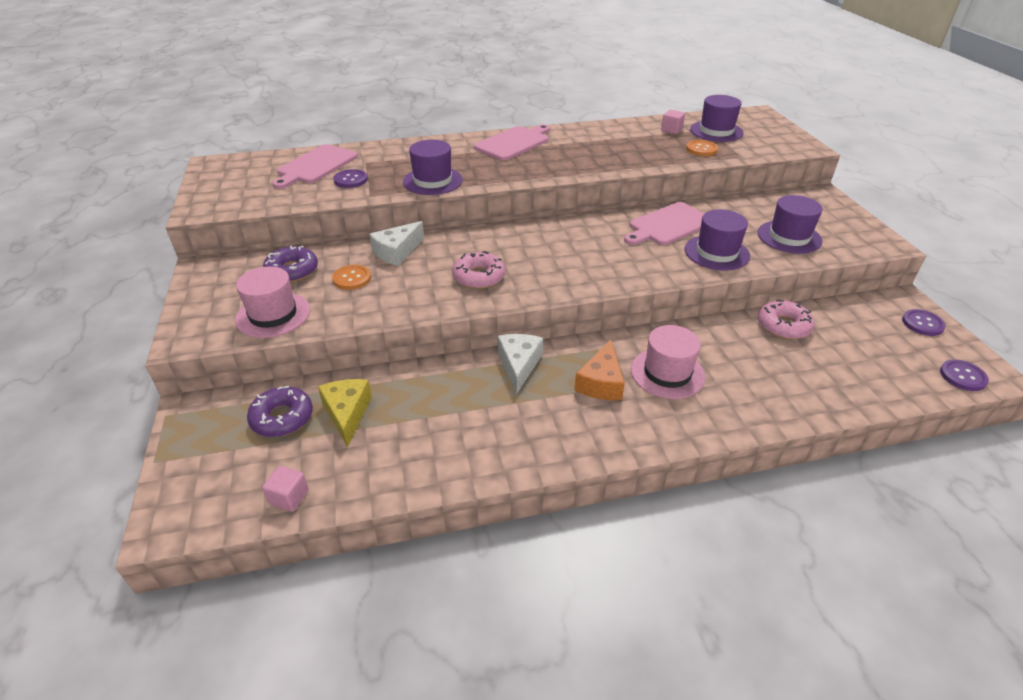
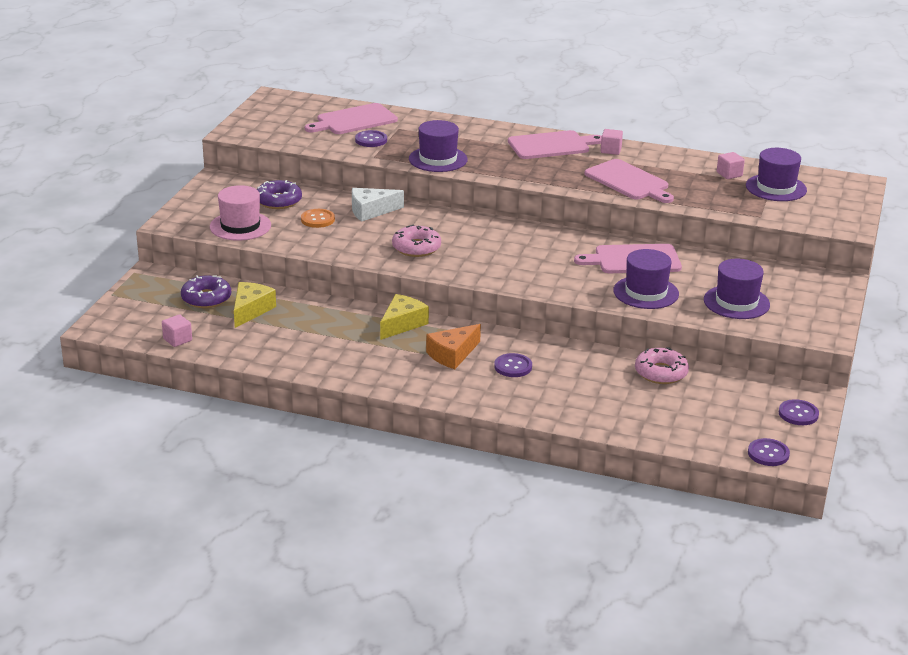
camera: 30 degrees right, 10 degrees down
(519, 365) = (402, 324): white cheese -> yellow cheese
(563, 134) = (611, 150): none -> pink cube
(611, 156) = (629, 181): none -> pink cutting board
(667, 373) = (513, 367): pink hat -> purple button
(701, 149) = (730, 200): orange button -> none

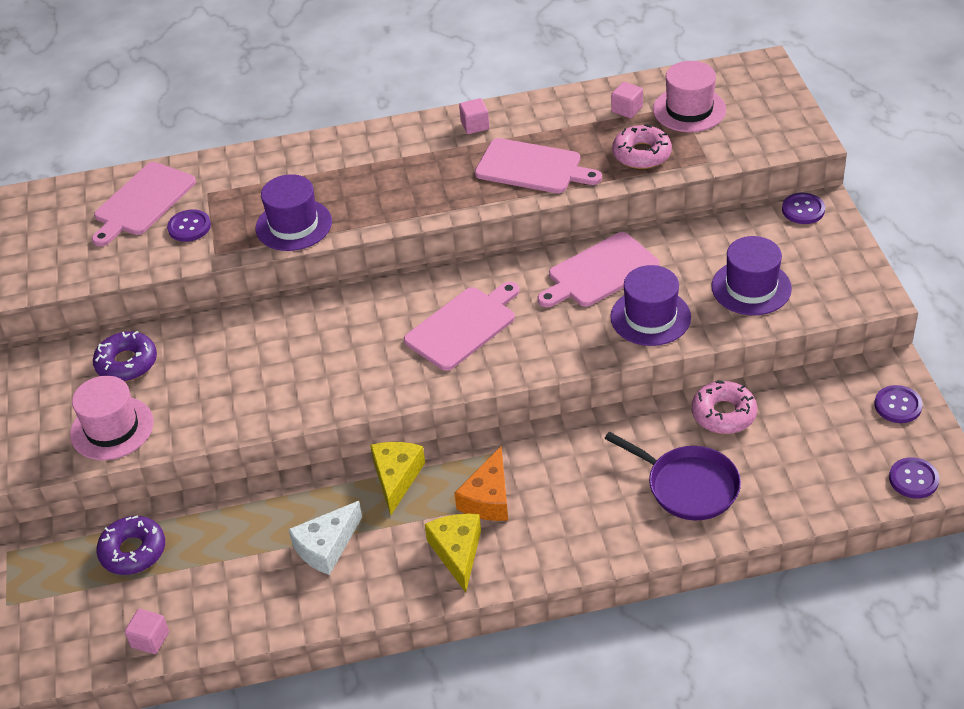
camera: 25 degrees left, 15 degrees up
(250, 310) = (203, 544): yellow cheese -> yellow cheese (457, 552)
(317, 219) = (199, 372): orange button -> none
(371, 211) = (252, 329): white cheese -> white cheese (326, 547)
(416, 248) = (350, 365): pink donut -> pink donut (641, 154)
(513, 367) = (567, 484): purple button -> purple button (803, 210)
(551, 145) = (404, 145): pink cutting board -> pink cutting board (463, 326)
(597, 398) = (689, 486): none -> purple pan
(776, 188) = (689, 109): purple hat -> pink hat

